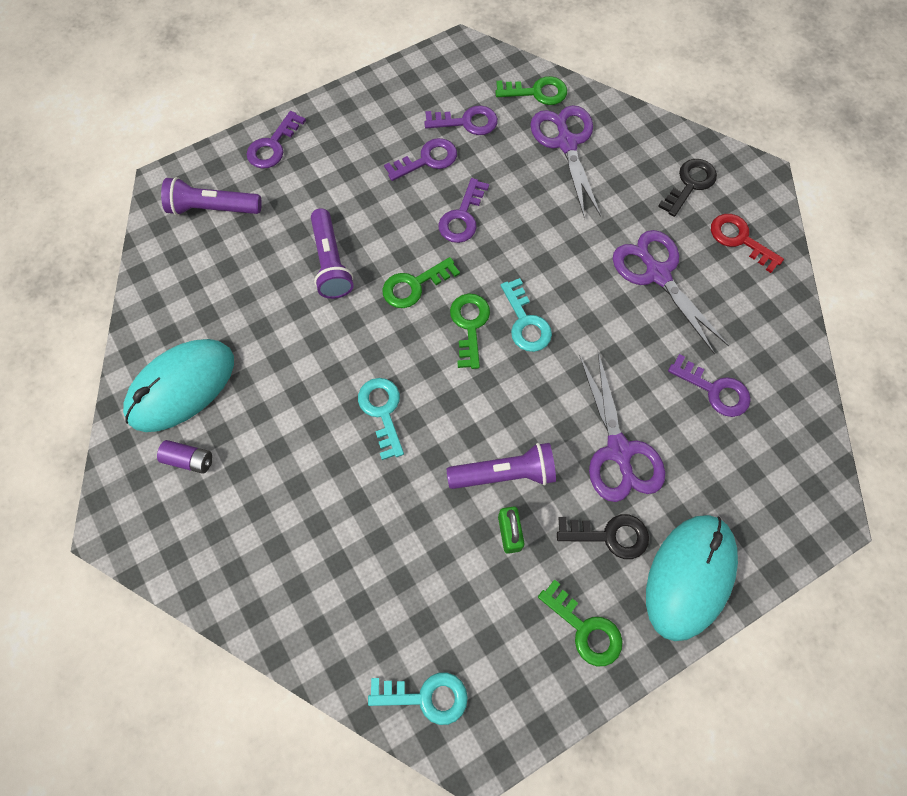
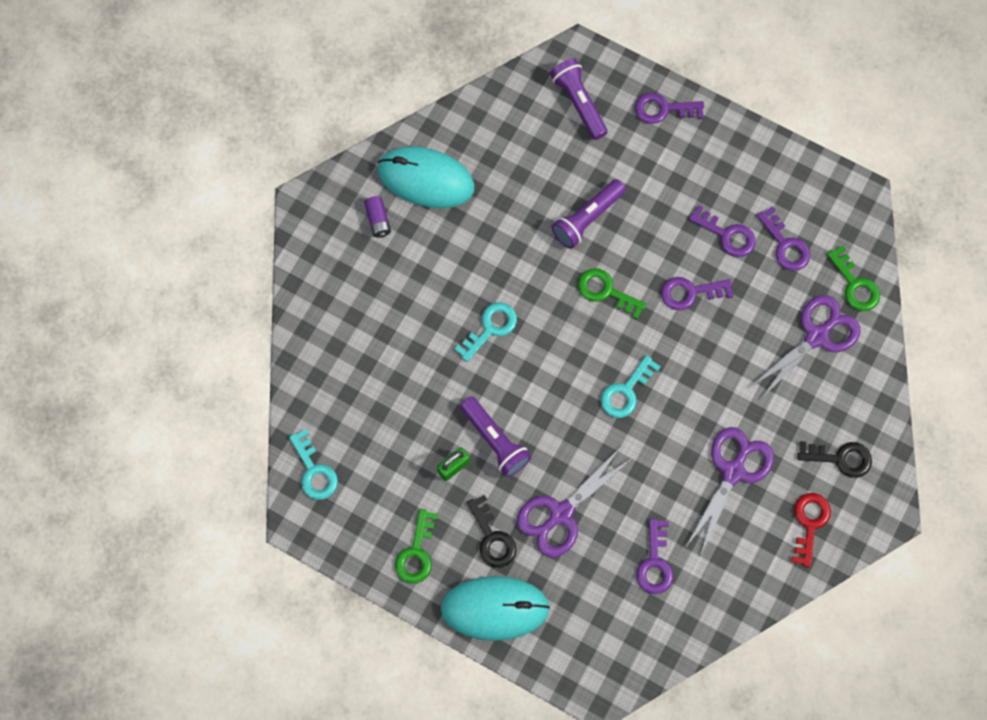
camera: 60 degrees right, 5 degrees up
(469, 325) = (597, 351): green key -> none

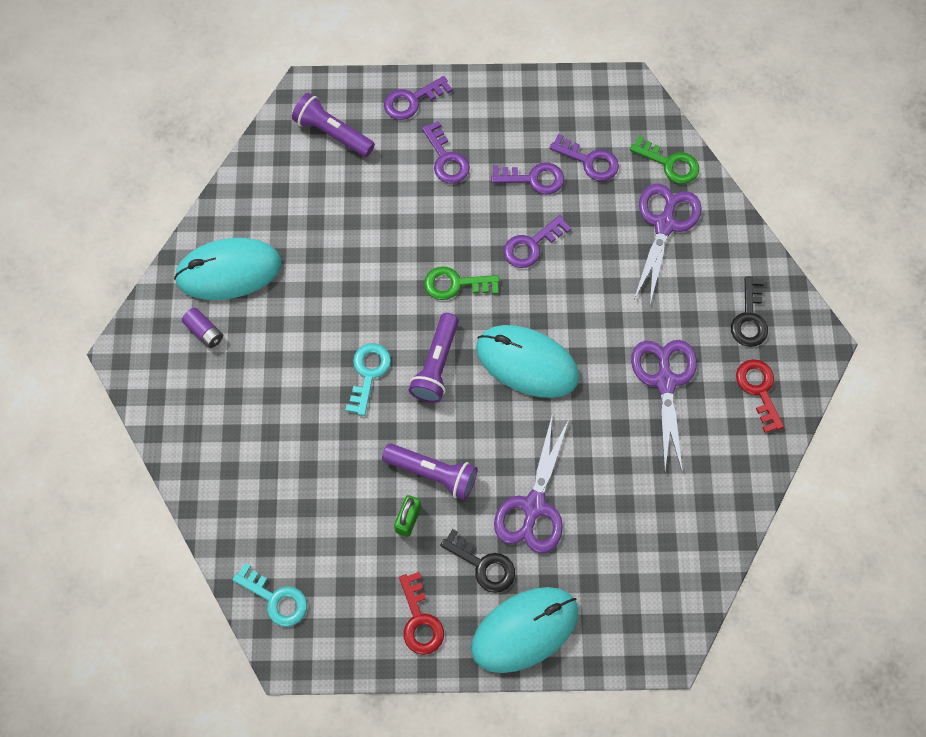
camera: 30 degrees left, 5 degrees down
(416, 552) = (420, 620): green key -> red key
(587, 218) = (400, 229): purple flashlight -> purple flashlight (436, 365)
(626, 391) = (527, 363): turquoise key -> turquoise mouse
(655, 562) = (645, 502): purple key -> purple key (446, 159)
(840, 458) = (749, 318): black key -> black key turned 120 degrees clockwise

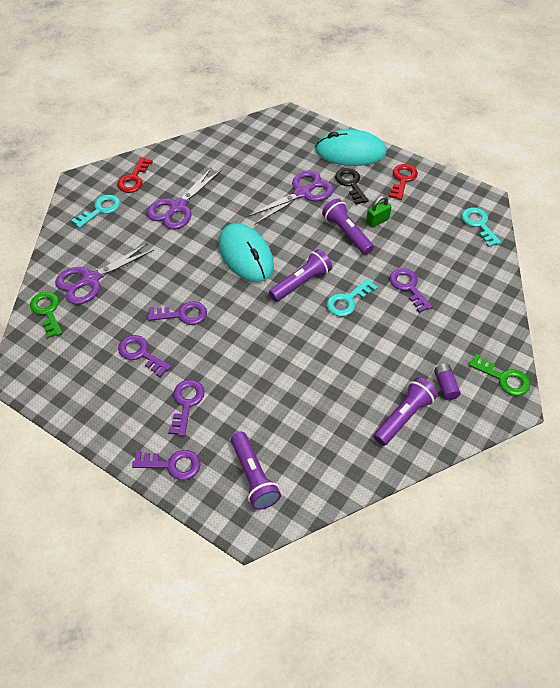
camera: 145 degrees left, 15 degrees down
(229, 271) = (403, 417): turquoise mouse -> purple flashlight
(455, 284) = (251, 320): green key -> green key (503, 378)
(589, 161) = (94, 343): purple key -> purple key (408, 287)
(749, 318) = (100, 210): black key -> turquoise key

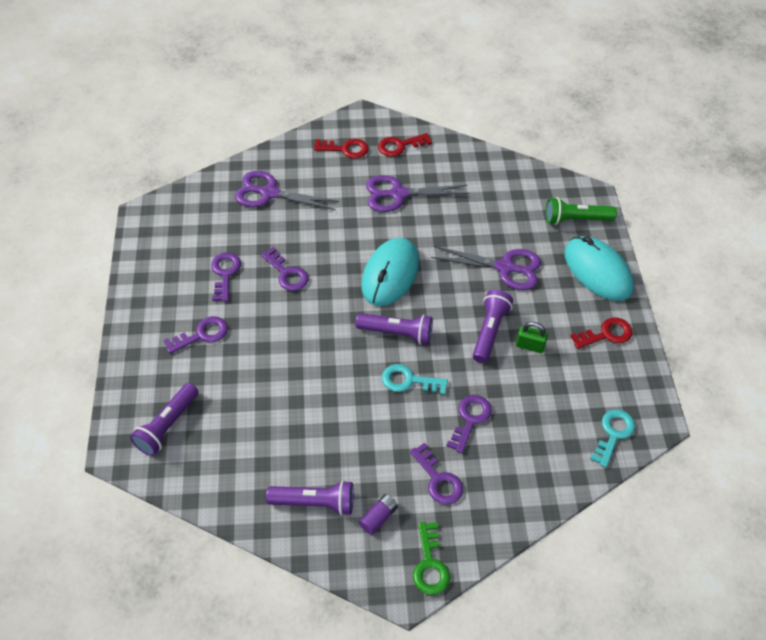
camera: 50 degrees right, 0 degrees up
(47, 311) = (216, 190): green key -> none
(100, 210) = (345, 149): turquoise key -> red key
(172, 464) = (138, 363): purple key -> purple key (438, 479)
(299, 135) = (576, 219): none -> green flashlight
(350, 184) = (555, 296): black key -> none

